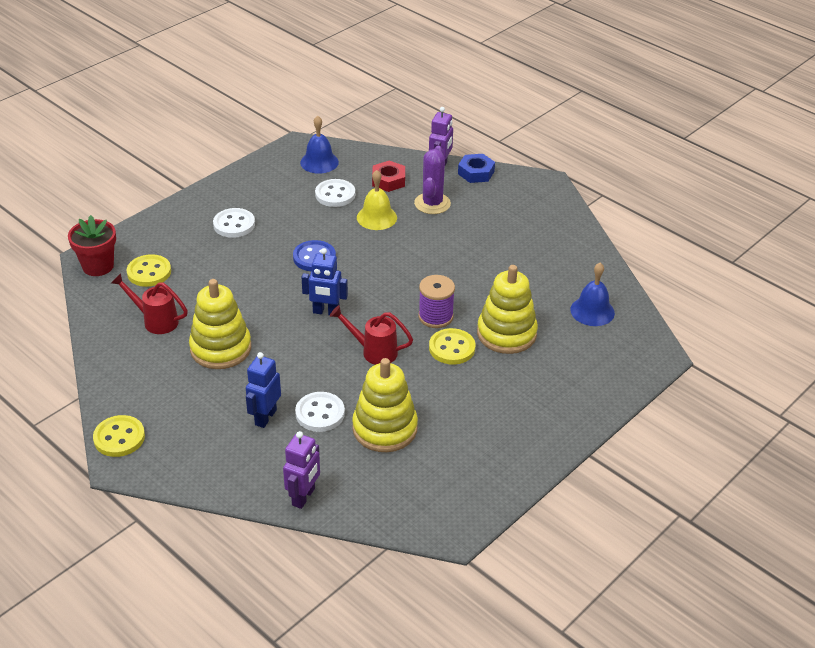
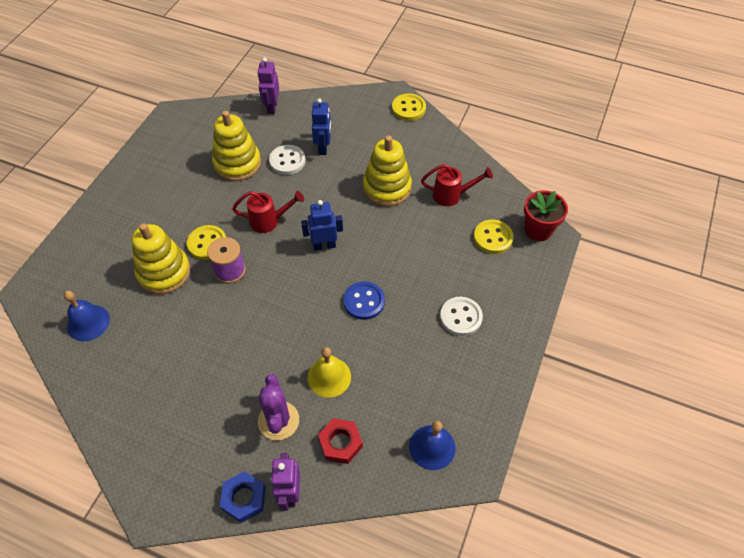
camera: 160 degrees right, 15 degrees up
(335, 194) = (387, 397): white button -> none

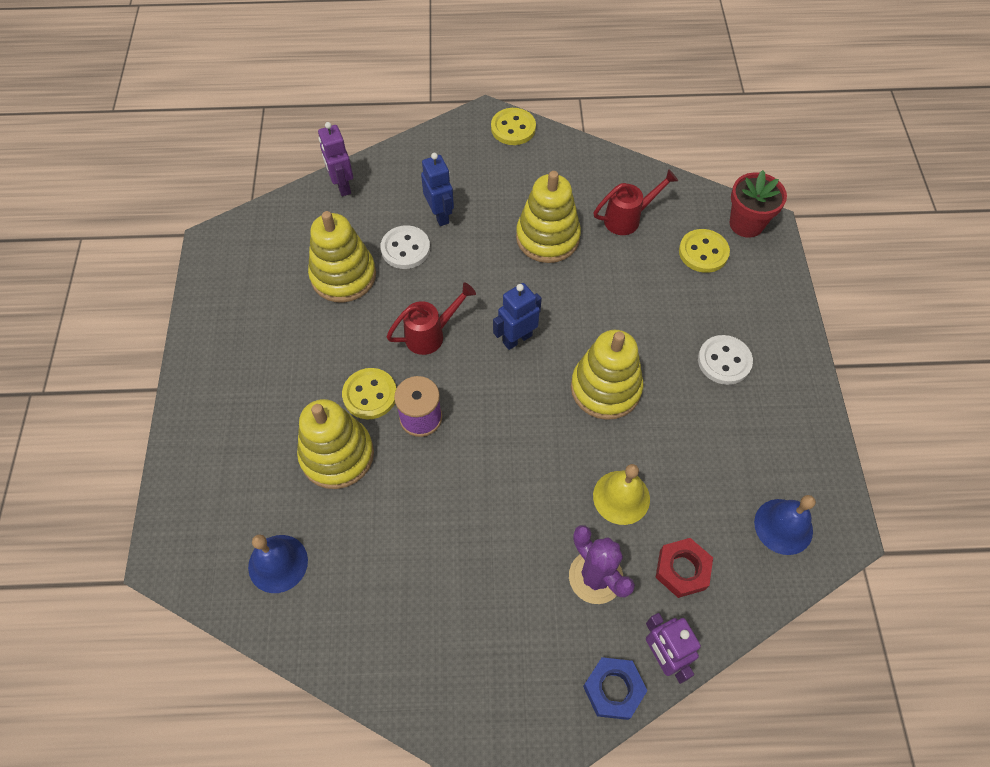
camera: 25 degrees left, 5 degrees up
(364, 301) = (605, 388): blue button -> yellow stacking toy

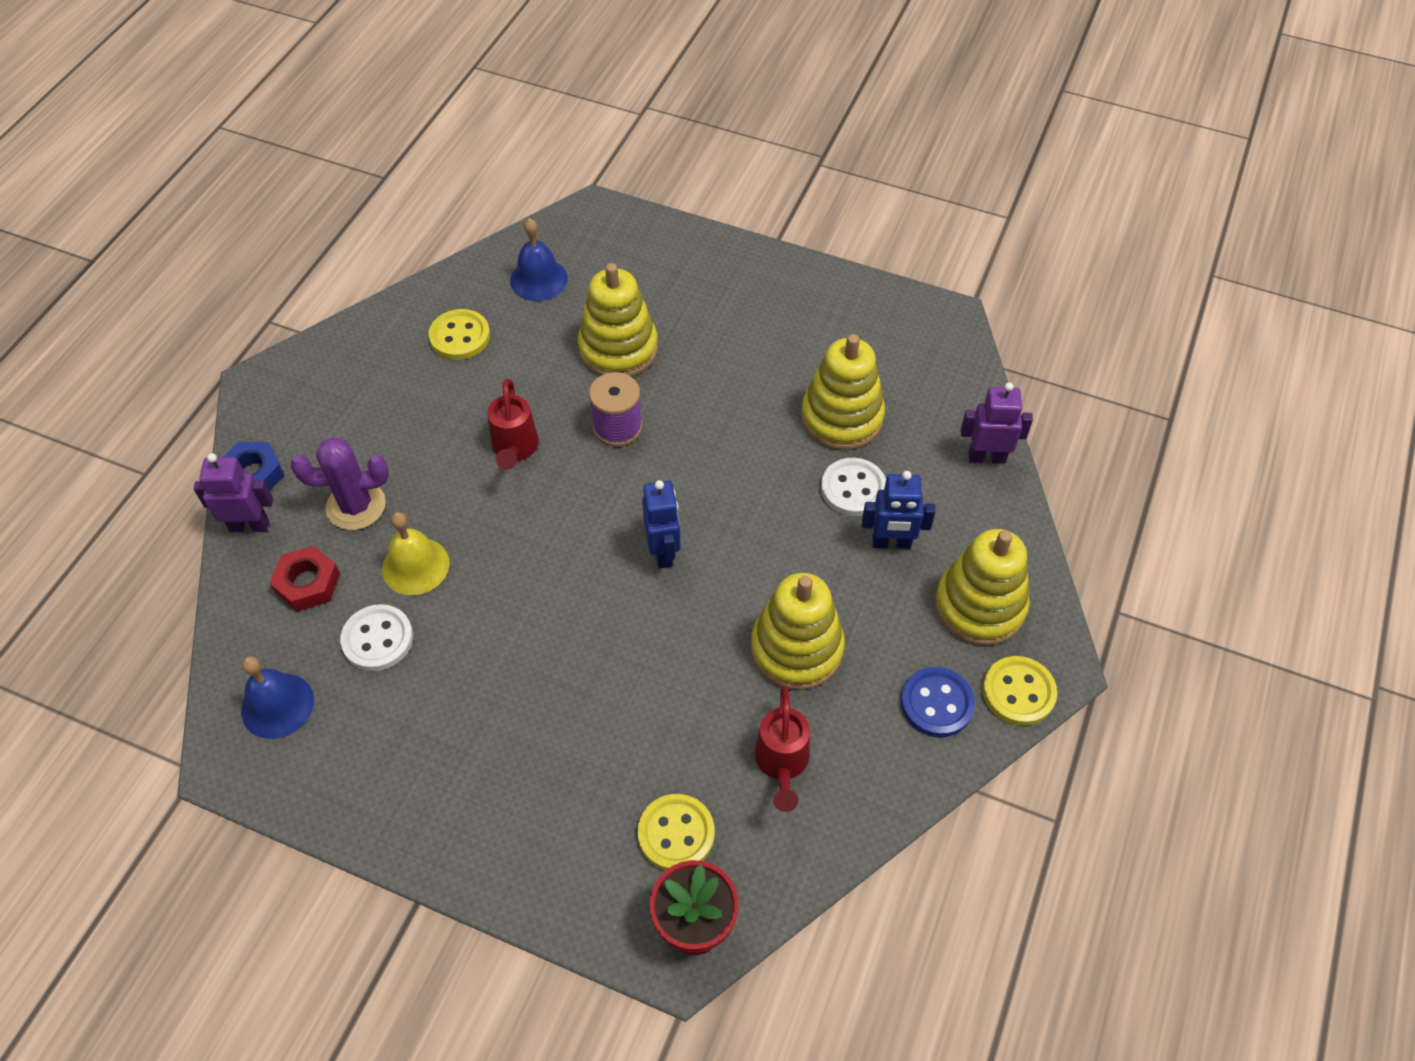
camera: 115 degrees right, 5 degrees down
(370, 395) = (670, 394): yellow button -> yellow button (460, 336)
(431, 334) = (716, 471): red watering can -> red watering can (514, 450)
(543, 161) = (936, 703): none -> blue button
(605, 388) = (547, 612): yellow stacking toy -> yellow stacking toy (980, 606)
(724, 361) = (502, 762): white button -> white button (377, 639)

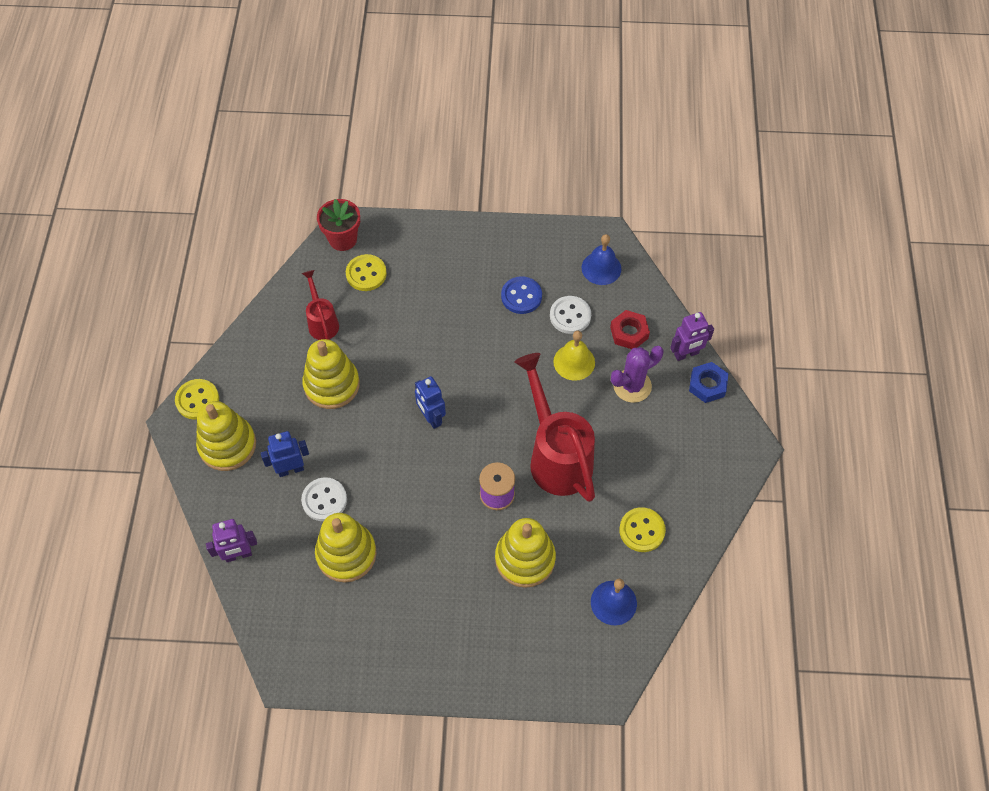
camera: 160 degrees right, 5 degrees up
(514, 450) = (556, 455): red watering can -> red watering can, size x1.93
(936, 703) = (244, 379): blue button -> blue button (521, 296)

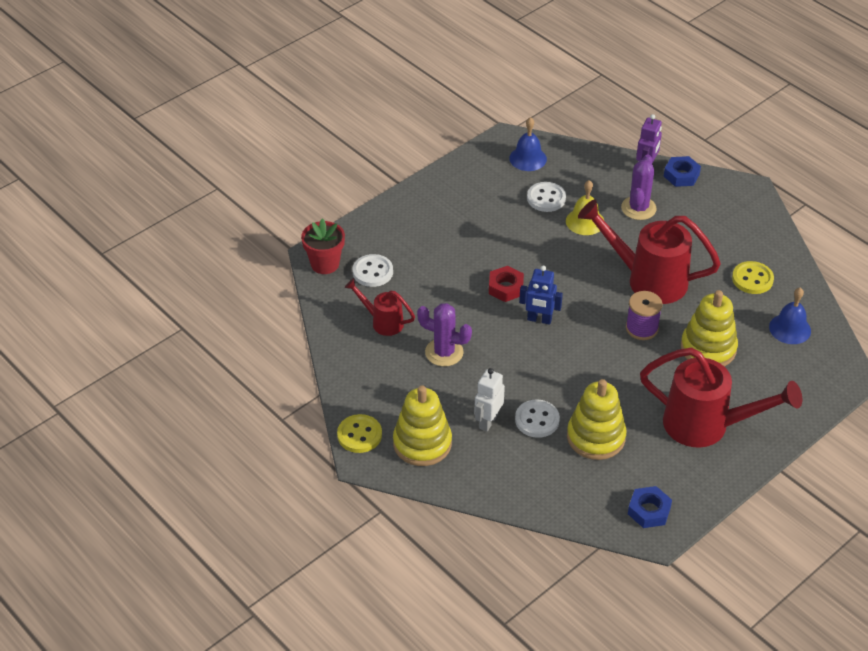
camera: 45 degrees left, 15 degrees down
(238, 555) = (525, 498): purple robot -> none
(290, 469) = (488, 421): blue robot -> white robot
(305, 651) = (649, 511): none -> blue nut
(332, 385) = (444, 352): yellow stacking toy -> purple cactus
(366, 274) = (372, 272): yellow button -> white button
(437, 624) = (707, 426): none -> red watering can
(521, 296) = (499, 210): blue button -> none
(629, 333) = (595, 181): red nut -> red nut (506, 288)

